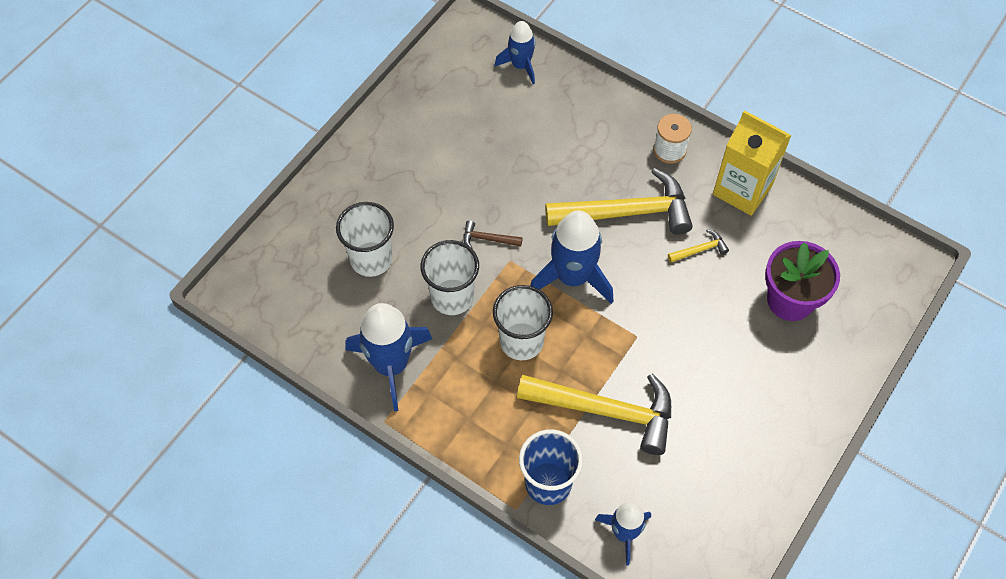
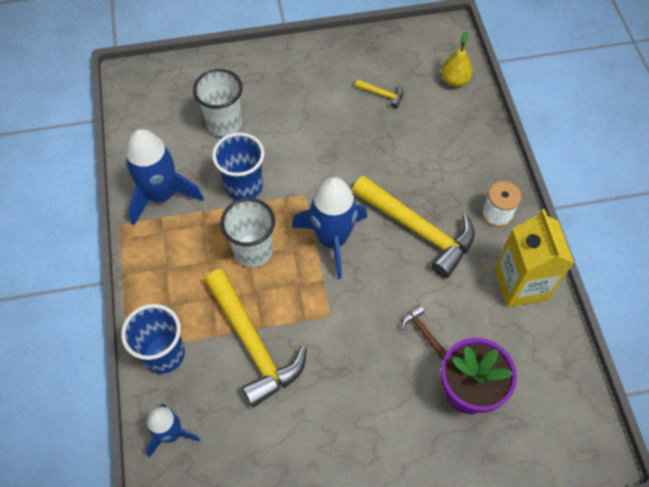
camera: 45 degrees right, 0 degrees up
(452, 297) = (244, 186): white cup -> blue cup
(487, 239) = (307, 170): brown hammer -> brown hammer (423, 332)
(520, 65) = (454, 80): blue rocket -> yellow pear
(700, 249) = (441, 298): yellow hammer -> yellow hammer (382, 94)

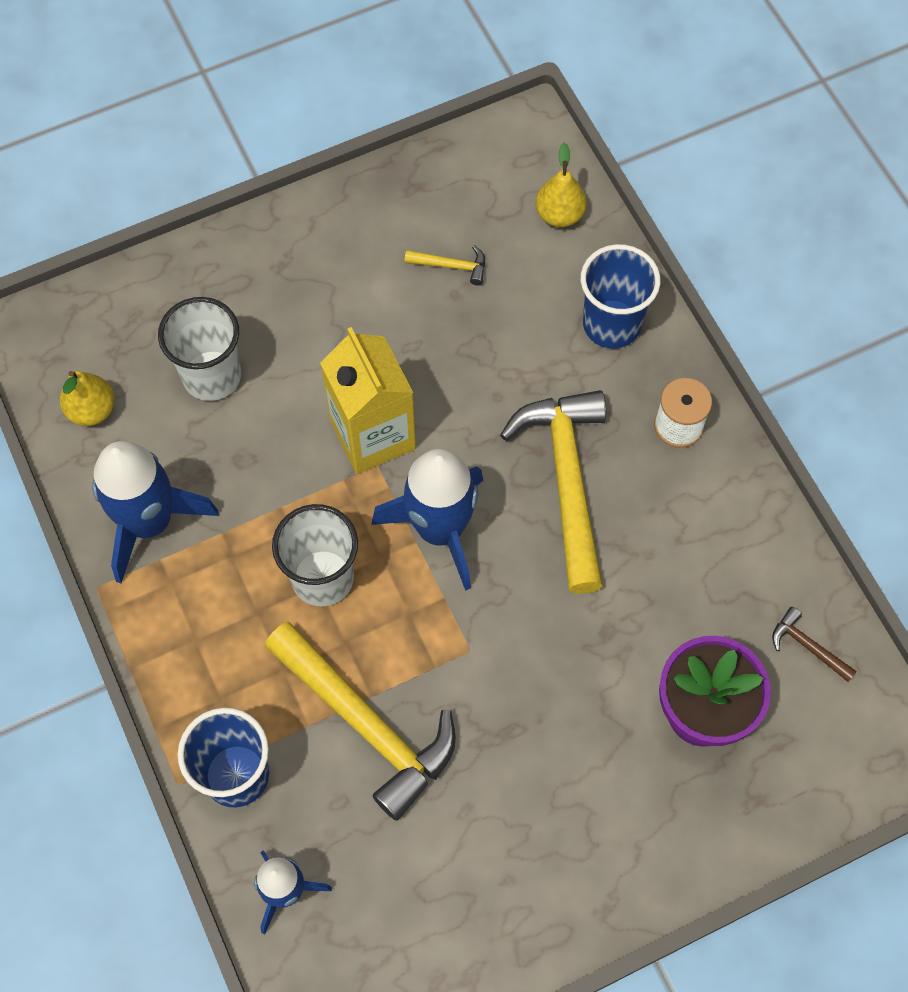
camera: 15 degrees left, 5 degrees up
(150, 126) = (92, 410): none -> yellow pear
(244, 186) = (276, 475): blue cup -> blue cup (611, 324)
(418, 229) = (566, 480): yellow hammer -> yellow hammer turned 120 degrees counterclockwise
(423, 332) = (614, 640): brown hammer -> brown hammer (807, 646)
(521, 284) = (740, 529): yellow carton -> yellow carton (373, 435)

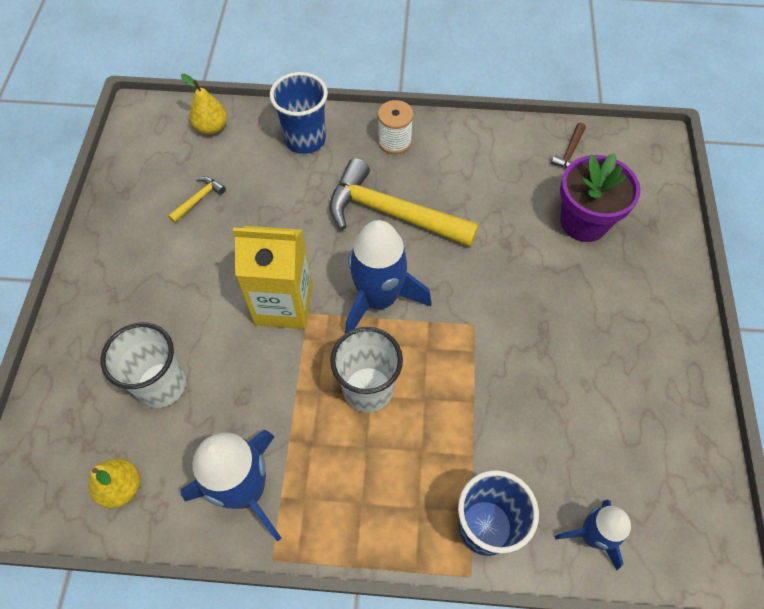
camera: 60 degrees left, 5 degrees down
(367, 724) = (493, 415): yellow hammer -> none
(807, 646) = (570, 152): brown hammer -> brown hammer turned 45 degrees counterclockwise

